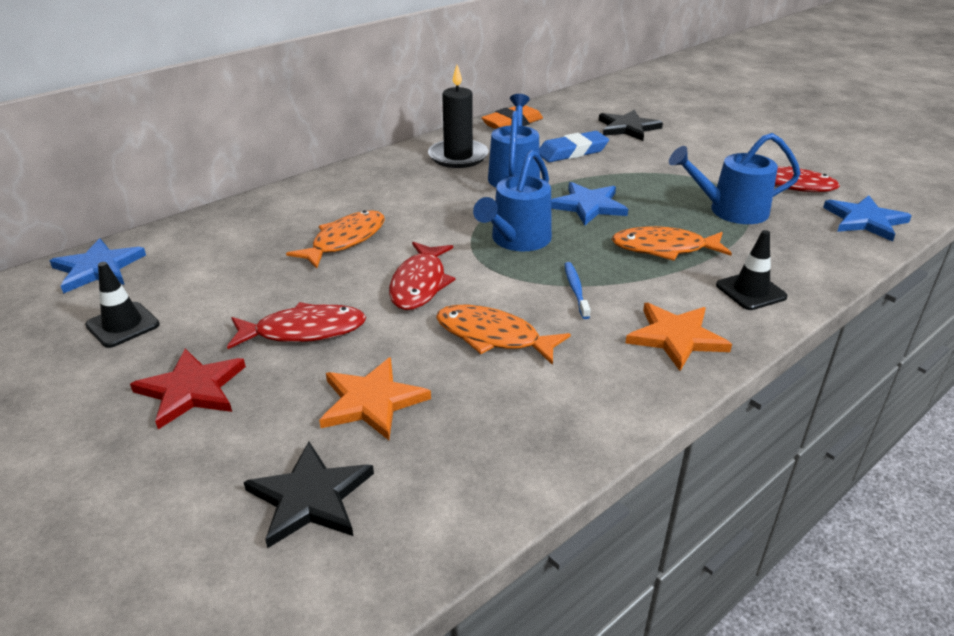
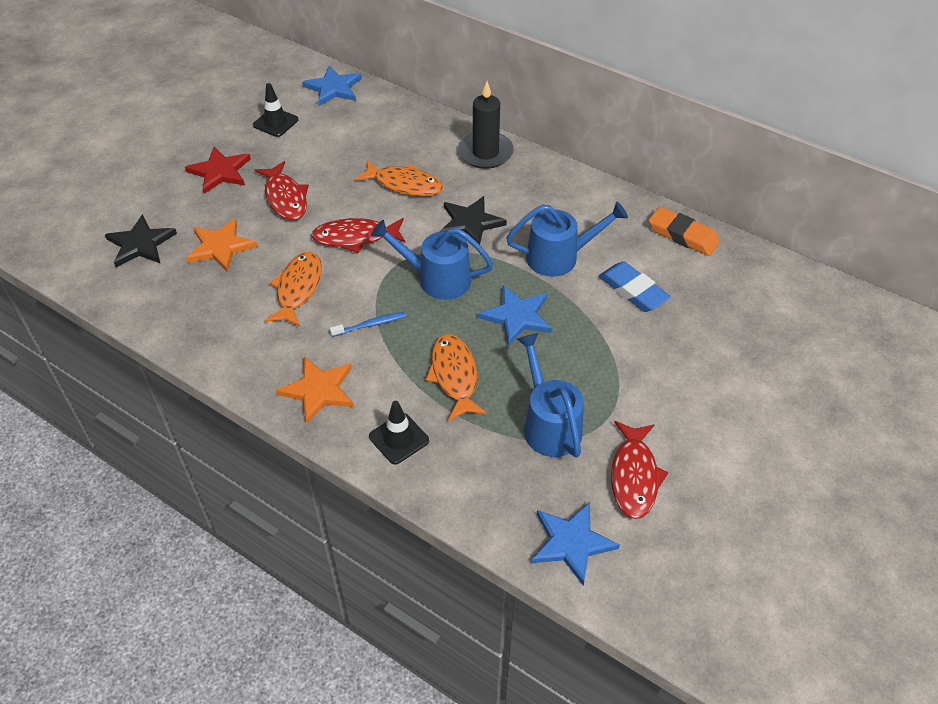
camera: 75 degrees right, 15 degrees up
(458, 157) = (581, 213): black candle -> black candle (485, 153)
(627, 128) = (723, 328): black star -> black star (470, 223)

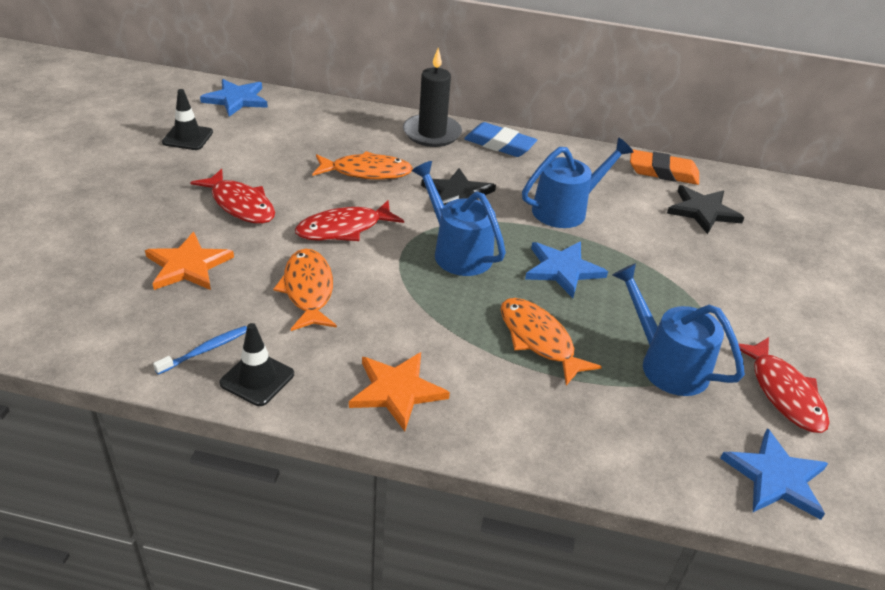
camera: 25 degrees left, 10 degrees down
(140, 244) = (80, 281): black star -> black star (702, 211)
(220, 172) = (146, 192): red star -> none
(370, 325) = (414, 310): blue toothbrush -> blue toothbrush (205, 350)
(399, 438) = (522, 419): black traffic cone -> black traffic cone (257, 379)
(436, 279) = (457, 251): blue watering can -> blue watering can turned 60 degrees clockwise
(633, 290) = (654, 225): blue eraser -> blue eraser (499, 144)

